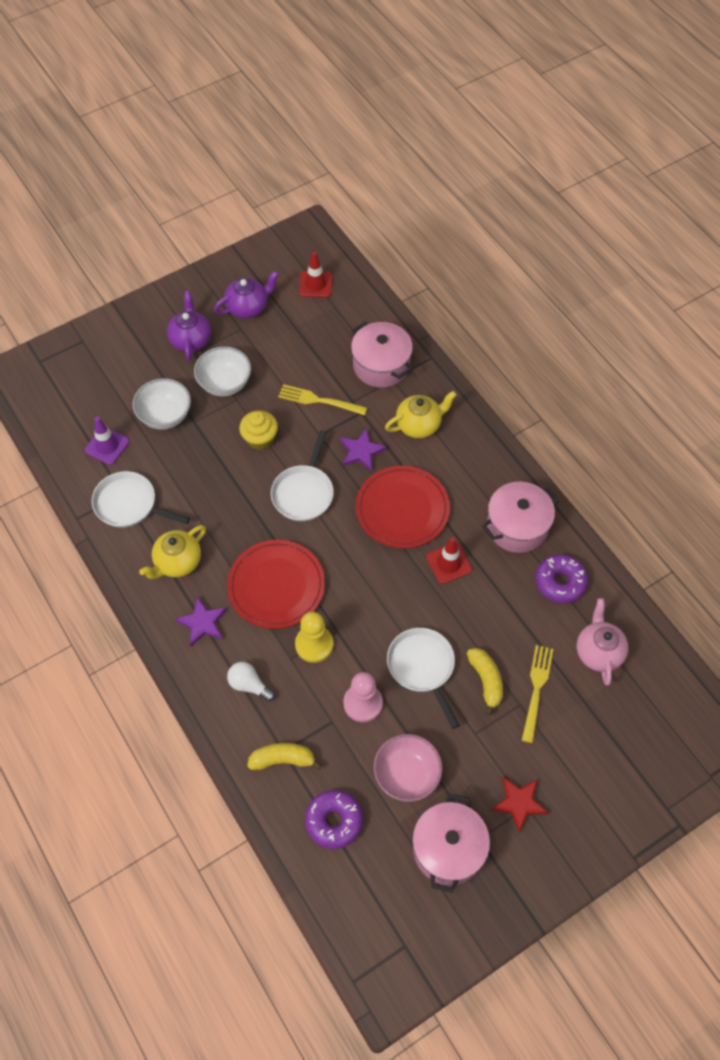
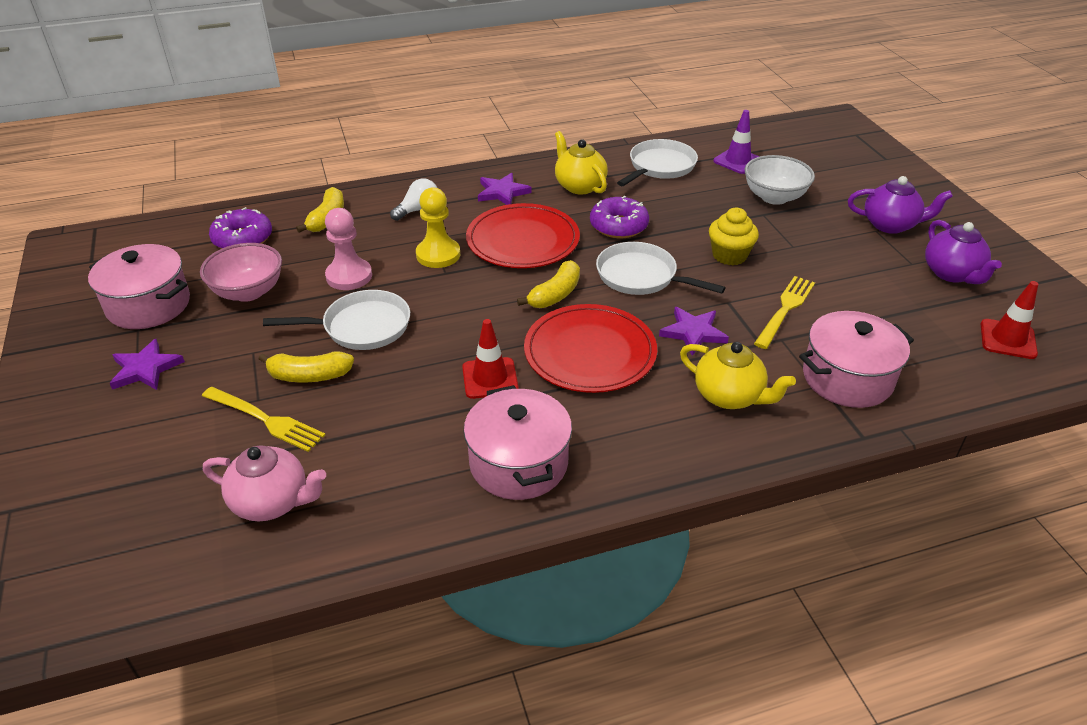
camera: 105 degrees right, 20 degrees down
(225, 383) = (820, 241): white bowl -> none
(343, 545) = (555, 295): none -> yellow banana
(419, 425) = (729, 396): yellow teapot -> yellow teapot turned 45 degrees counterclockwise
(519, 803) = (145, 369): red star -> purple star
(560, 582) = (404, 488): purple donut -> purple donut (618, 226)

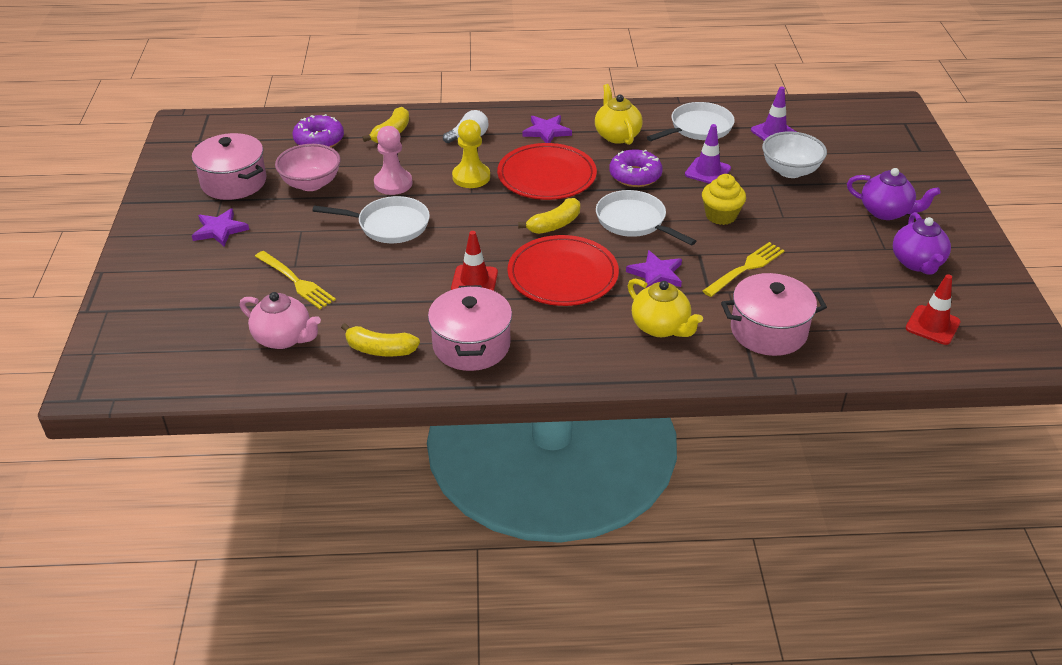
camera: 15 degrees right, 0 degrees up
(309, 376) = (337, 255): yellow banana -> yellow banana (380, 349)
(692, 210) = (707, 171): none -> purple traffic cone

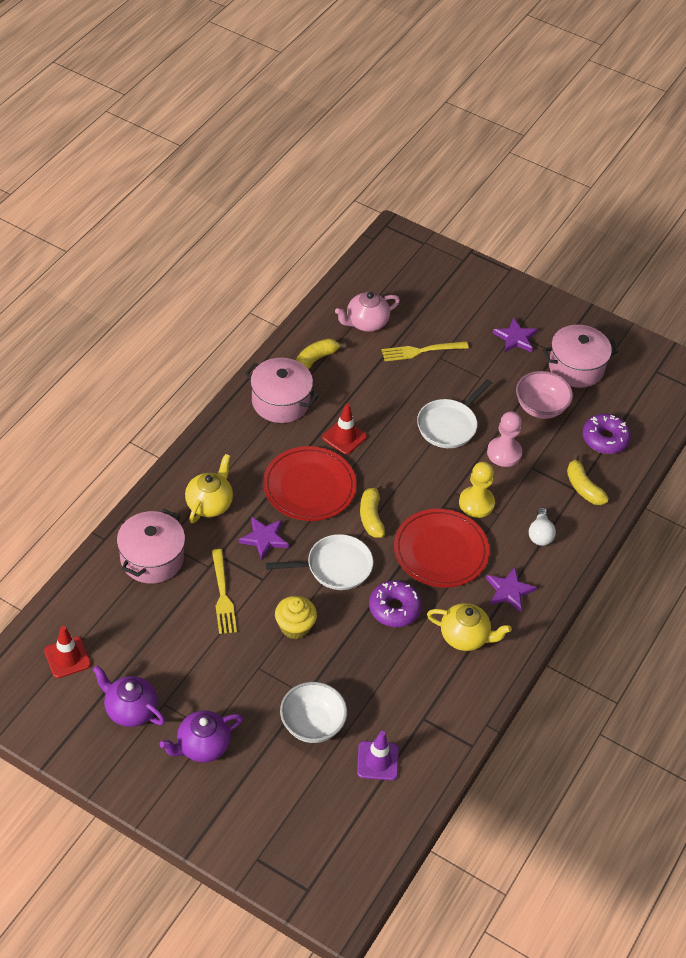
camera: 120 degrees right, 10 degrees up
(660, 327) = (209, 504): yellow teapot -> yellow teapot turned 120 degrees clockwise
(698, 128) = (431, 706): white pan -> none
(707, 171) = (360, 663): purple traffic cone -> none

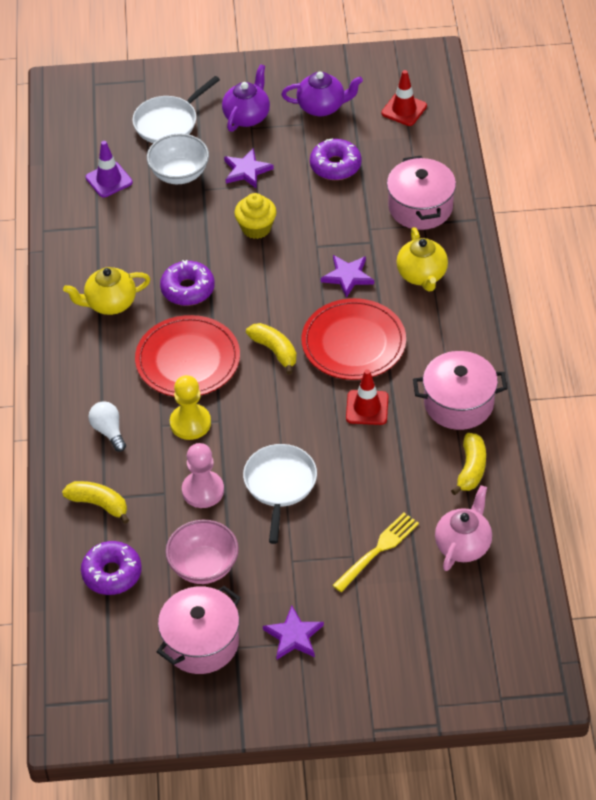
camera: 150 degrees right, 0 degrees up
(178, 641) = (335, 166): none -> purple donut
(223, 595) = (336, 216): yellow fork -> none
(335, 567) = (267, 291): white pan -> white pan (168, 122)
(509, 591) = (100, 363): purple star -> purple star (246, 170)

